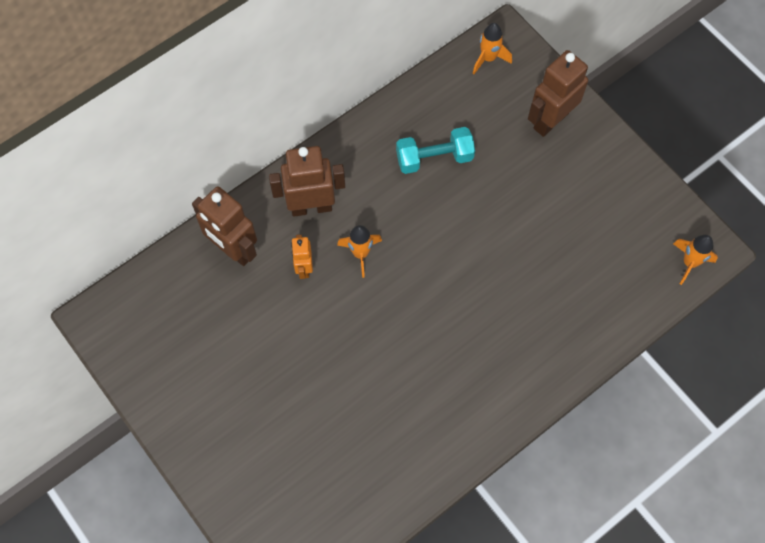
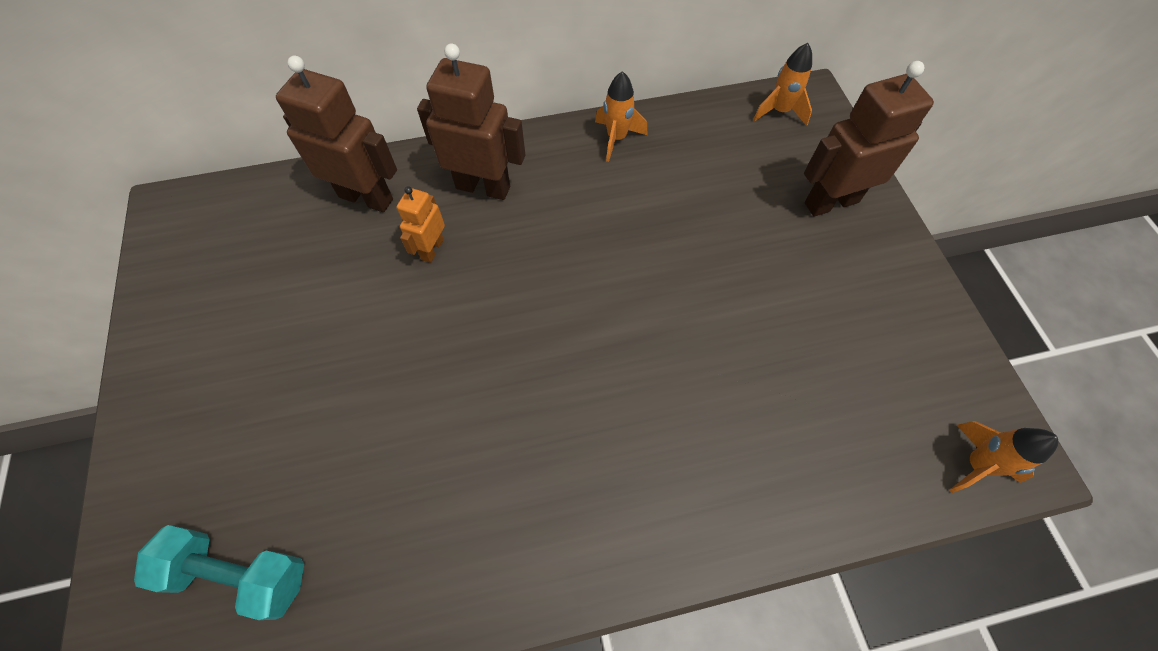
camera: 25 degrees right, 5 degrees down
(233, 249) = (366, 197): brown robot -> brown robot turned 135 degrees clockwise
(360, 253) = (509, 261): orange rocket -> orange rocket (616, 138)
(434, 158) = (660, 190): turquoise dumbbell -> turquoise dumbbell (239, 573)

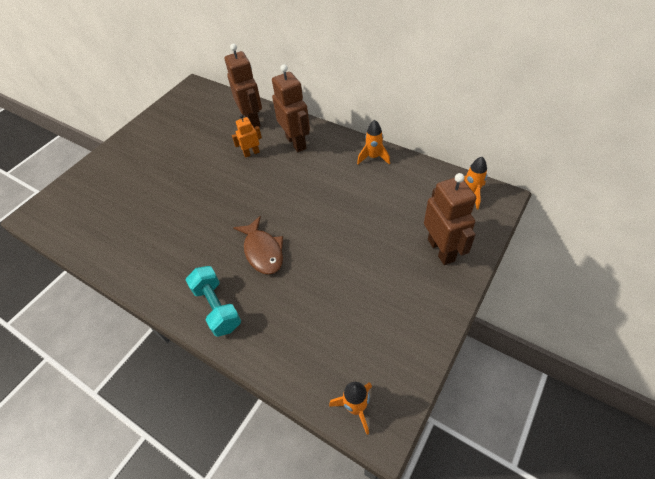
camera: 50 degrees right, 10 degrees down
(239, 573) = (87, 210): turquoise dumbbell -> turquoise dumbbell (217, 307)
(636, 378) = (263, 251): none -> brown fish
(831, 202) = (441, 250): brown robot -> brown robot turned 45 degrees clockwise

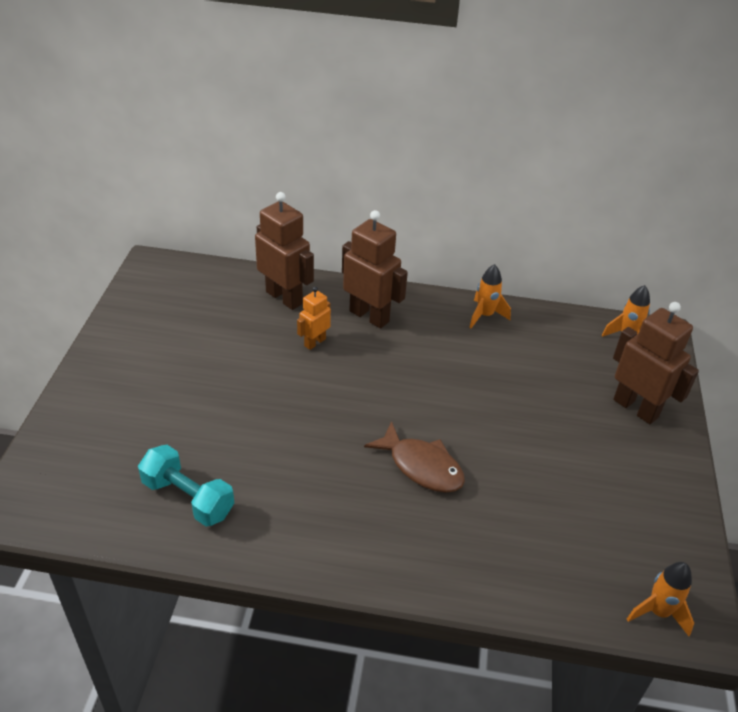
camera: 30 degrees left, 10 degrees down
(217, 307) = (409, 554): turquoise dumbbell -> turquoise dumbbell (188, 498)

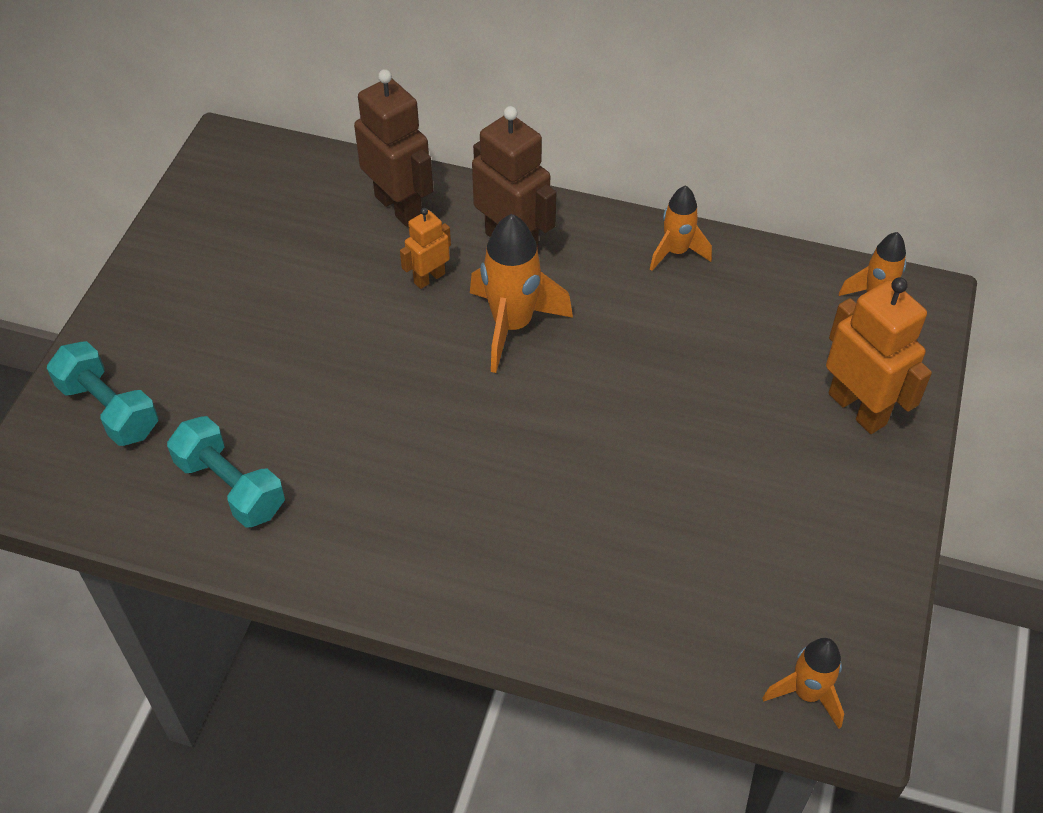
camera: 10 degrees right, 10 degrees up
(84, 448) = (109, 409): none -> turquoise dumbbell
(381, 370) = (512, 325): none -> orange rocket
(421, 466) = (539, 469): brown fish -> none
(636, 408) = (857, 408): brown robot -> orange robot

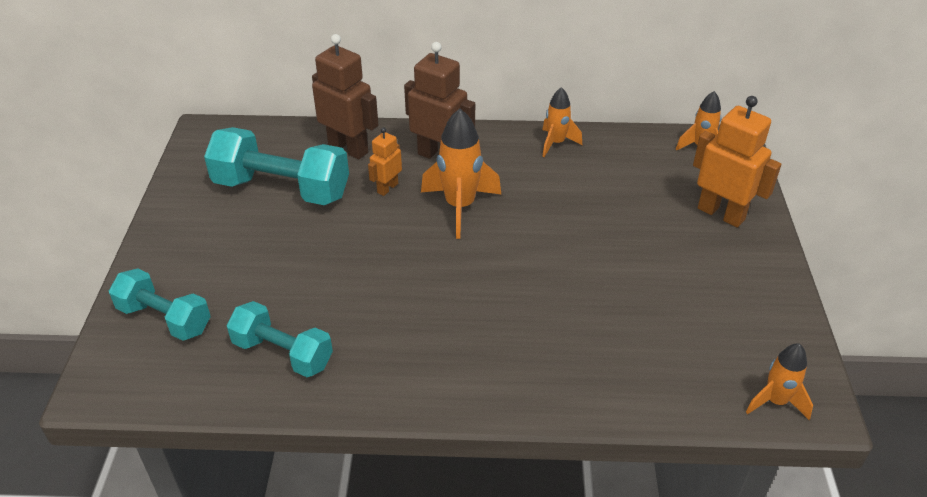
camera: 15 degrees left, 10 degrees down
(297, 253) = (282, 189): none -> turquoise dumbbell

